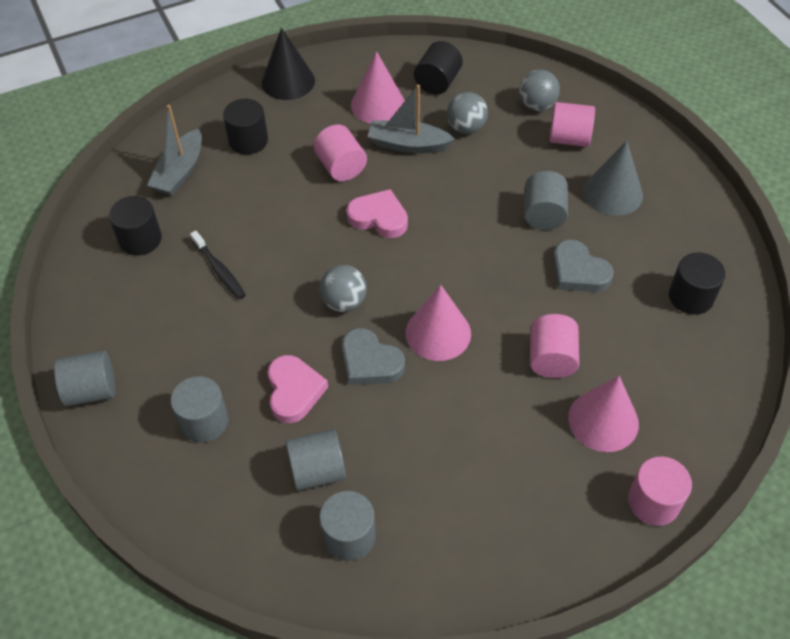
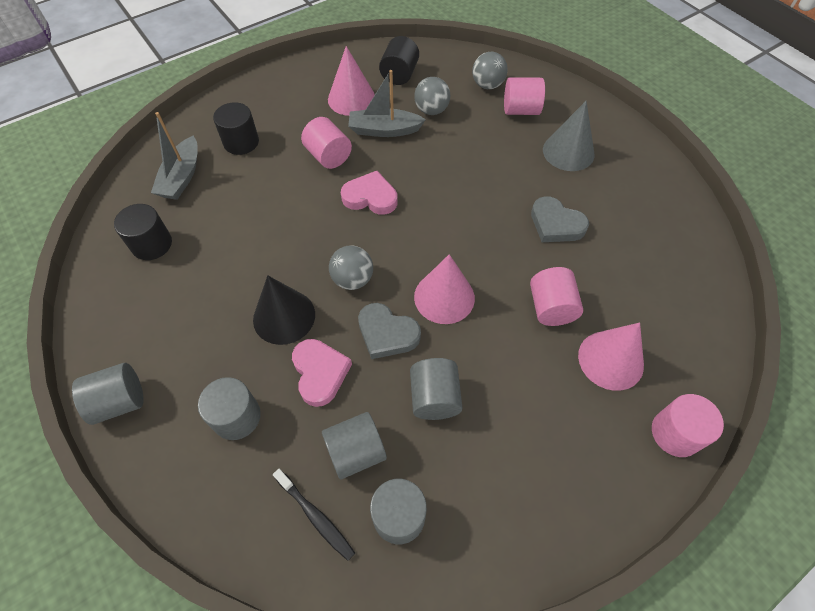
camera: 10 degrees left, 5 degrees up
(219, 270) = (231, 264): black toothbrush -> black toothbrush (315, 516)
(288, 81) = (269, 87): black cone -> black cone (284, 316)
(543, 214) = (514, 177): grey cylinder -> grey cylinder (434, 397)
(691, 297) = (657, 234): black cylinder -> none

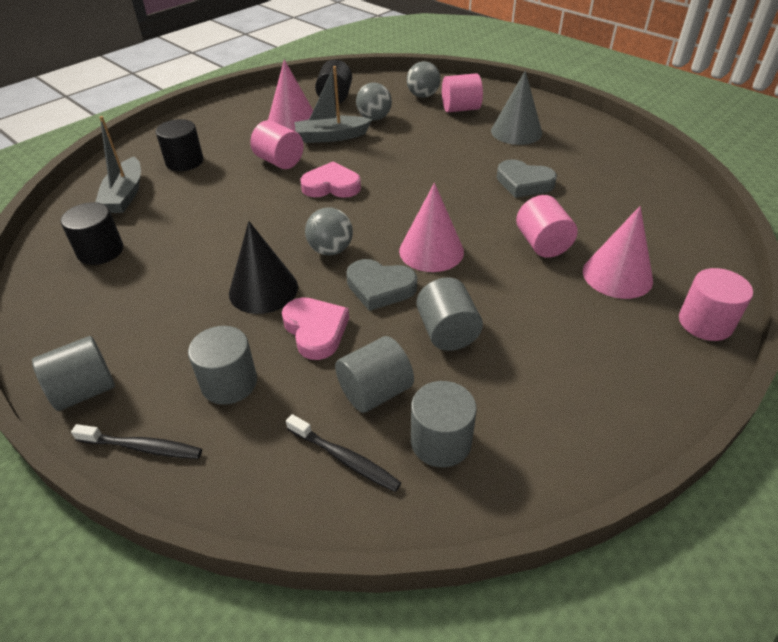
camera: 10 degrees left, 15 degrees down
(157, 470) = (142, 447): none -> black toothbrush

